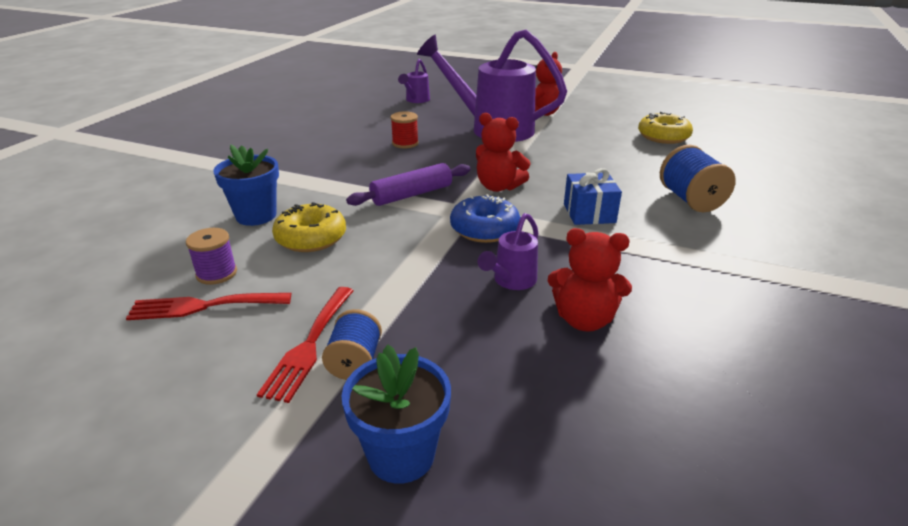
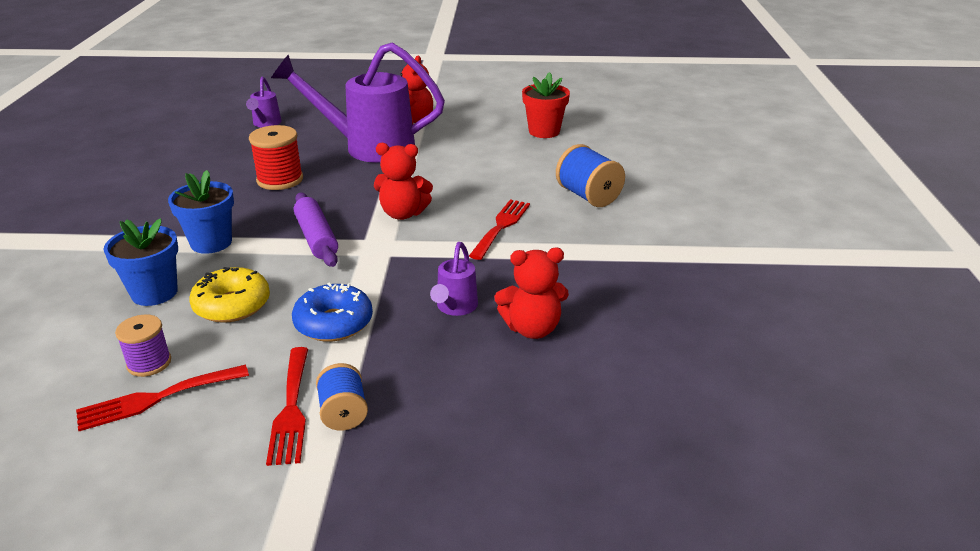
camera: 20 degrees left, 0 degrees up
(401, 455) = (424, 476): blue flower pot -> blue flower pot (211, 243)
(405, 143) = (280, 180): red spool -> red spool, size x1.54
(412, 194) = (316, 238): purple rolling pin -> purple rolling pin turned 60 degrees counterclockwise
(484, 229) = (408, 261): blue donut -> blue donut (333, 323)
(589, 213) = (501, 226): blue gift -> red fork
(663, 137) = (544, 131): yellow donut -> red flower pot

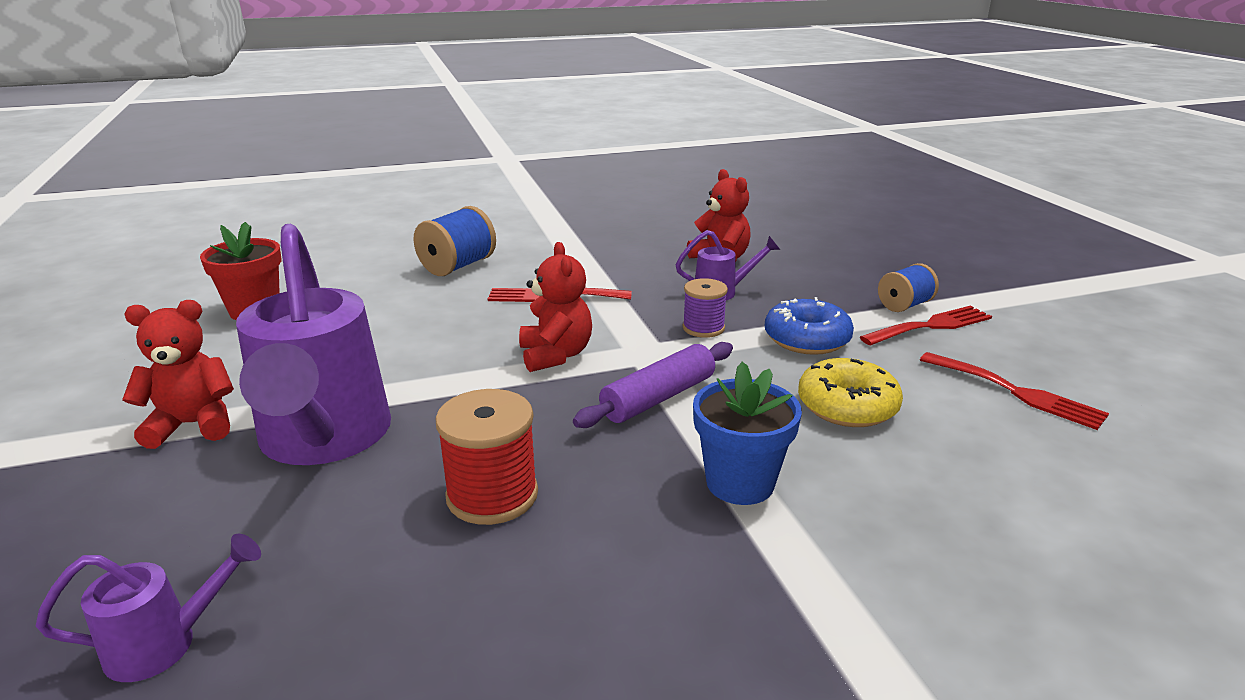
camera: 110 degrees left, 5 degrees down
(149, 363) = (989, 419): purple spool -> purple spool (703, 328)
(154, 293) = (893, 477): blue flower pot -> none

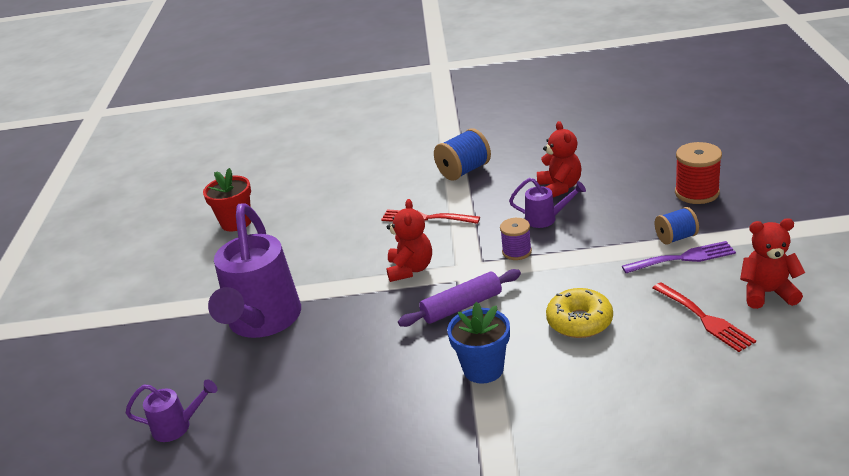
camera: 20 degrees right, 5 degrees up
(193, 425) = (196, 307): red teddy bear -> red teddy bear (767, 293)
(458, 266) = (370, 187): blue spool -> blue spool (464, 171)
(492, 495) = (343, 365): red spool -> red spool (697, 193)
(806, 339) = (584, 265): blue donut -> none
(931, 326) = (683, 258): red fork -> purple fork

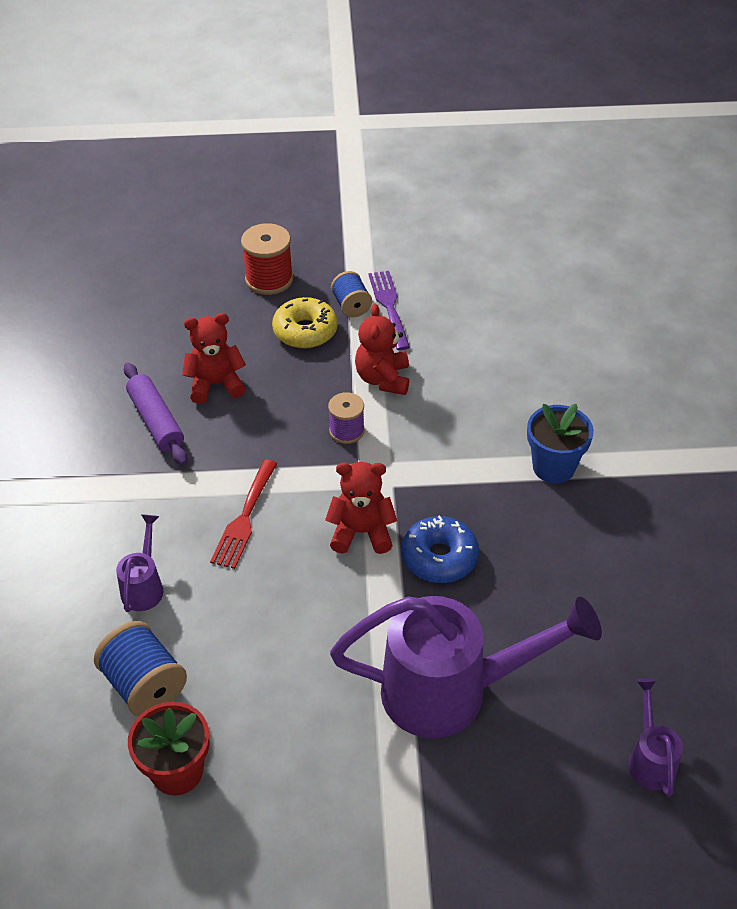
camera: 95 degrees left, 15 degrees up
(383, 309) = (439, 557): none -> blue donut
(462, 306) = (445, 483): purple rolling pin -> purple rolling pin (156, 421)
(464, 171) = (133, 476): blue spool -> blue spool (144, 685)
(546, 219) = (284, 401): purple watering can -> purple watering can (144, 586)
(579, 321) = (483, 390): yellow donut -> yellow donut (305, 331)
(705, 319) = (488, 307): red fork -> none
(767, 293) = (455, 264): red teddy bear -> red teddy bear (383, 379)

